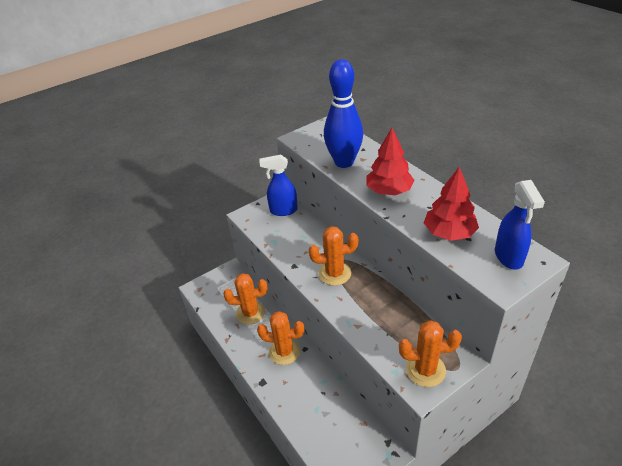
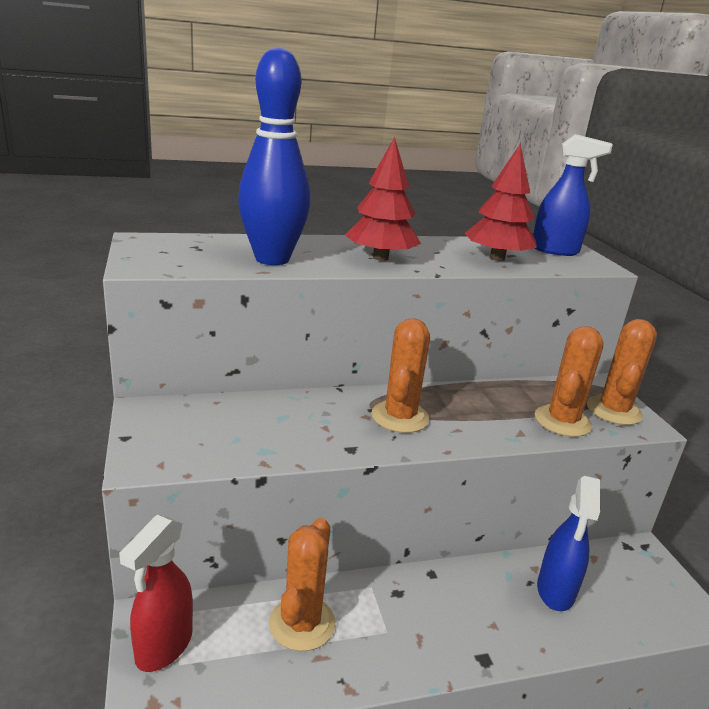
camera: 75 degrees left, 15 degrees down
(221, 280) = (163, 647): none -> red spray bottle
(283, 211) = (188, 416): blue spray bottle -> blue spray bottle (555, 592)
(284, 351) = (426, 602): orange cactus -> orange cactus (562, 421)

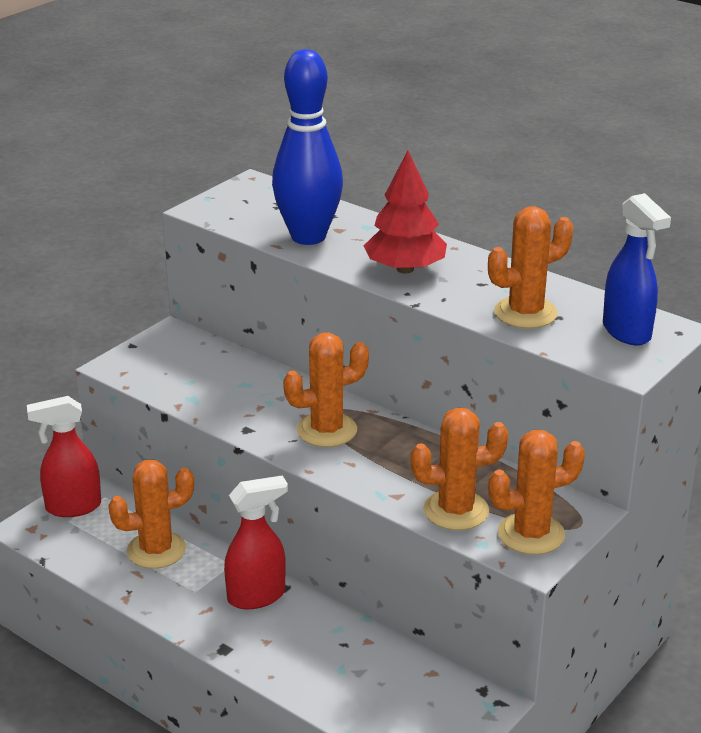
camera: 55 degrees right, 5 degrees up
(430, 596) = (257, 596): none -> red spray bottle
(497, 258) = (525, 313): red tree -> orange cactus
(555, 592) = (350, 662): blue spray bottle -> none

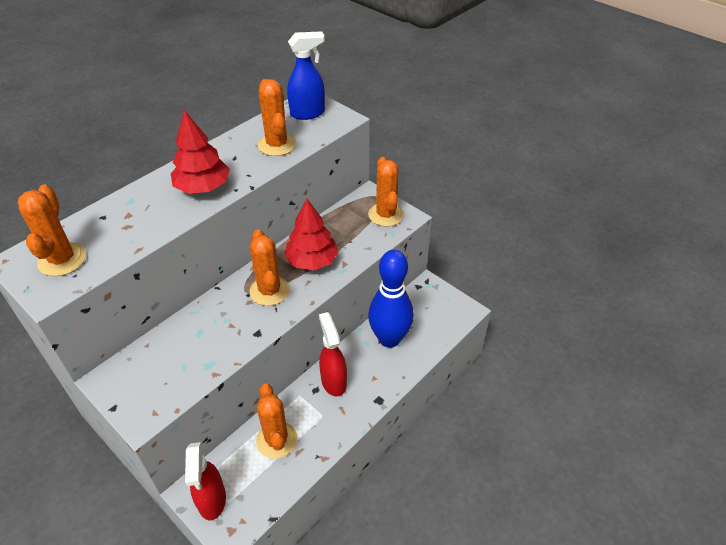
camera: 85 degrees left, 15 degrees up
(308, 237) = (132, 231): blue bowling pin -> blue bowling pin (389, 339)
(396, 462) = (312, 261): none -> red tree
(456, 510) = (362, 240): orange cactus -> orange cactus (62, 259)

